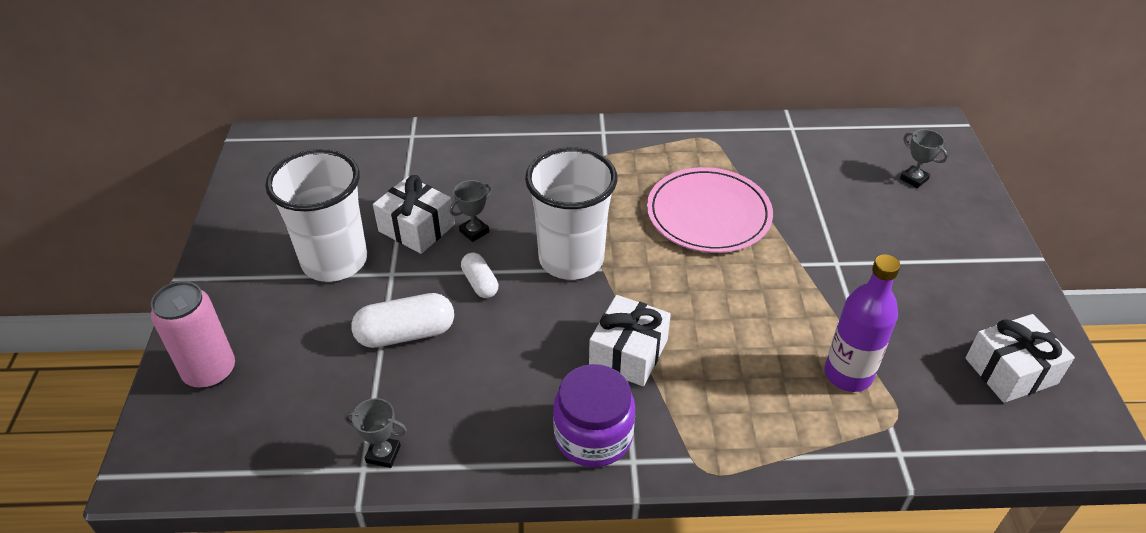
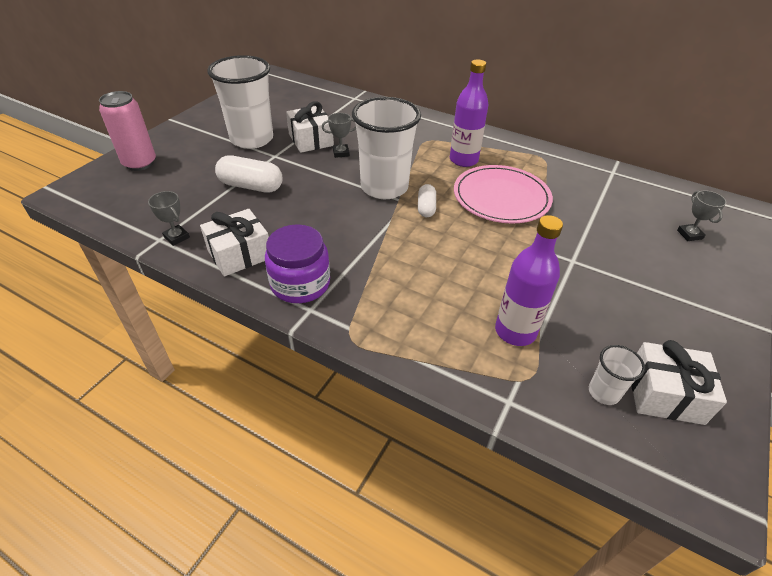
camera: 30 degrees right, 0 degrees up
(480, 283) = (317, 178): white capsule -> white capsule (426, 208)
(627, 179) = (463, 160): none -> purple bottle
(628, 353) = (369, 250): white gift -> white gift (240, 254)
(965, 397) = (603, 392): none -> white cup

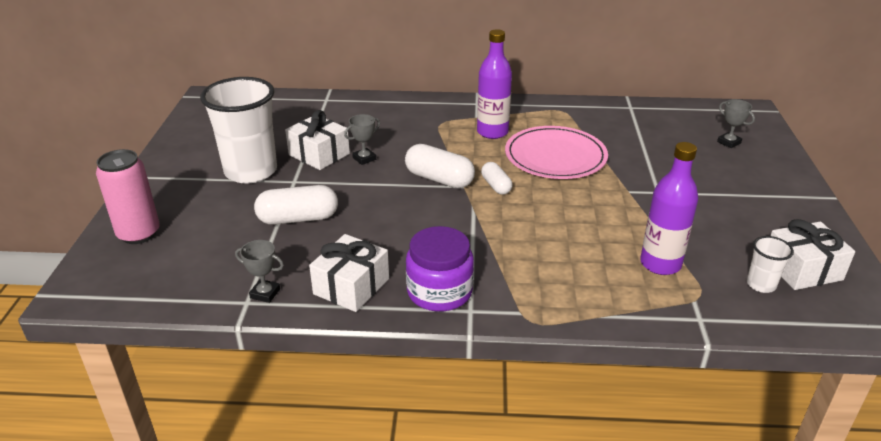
camera: 25 degrees left, 10 degrees down
(384, 187) = (439, 179): white cup -> white capsule

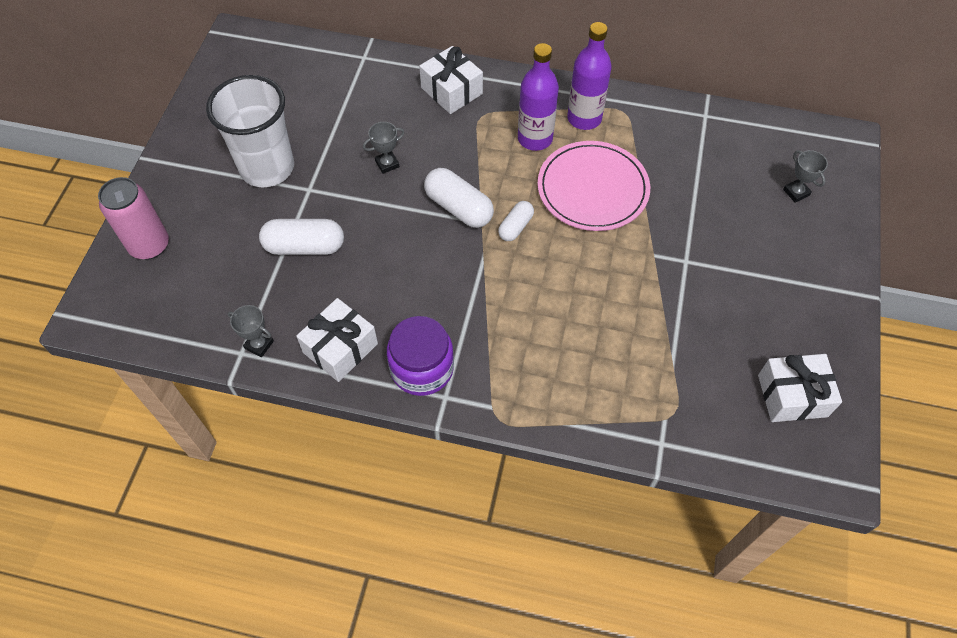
camera: 10 degrees right, 25 degrees up
(319, 154) = (341, 150): white gift -> white gift (451, 91)
(496, 186) = (515, 227): white capsule -> white capsule turned 45 degrees clockwise
(660, 264) = (649, 365): purple bottle -> purple bottle (584, 118)
(761, 284) = (740, 409): white cup -> none

